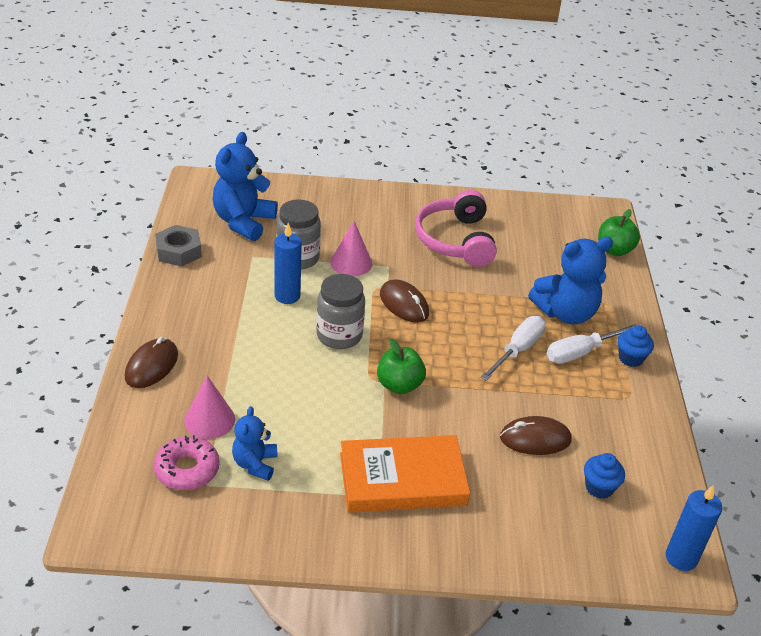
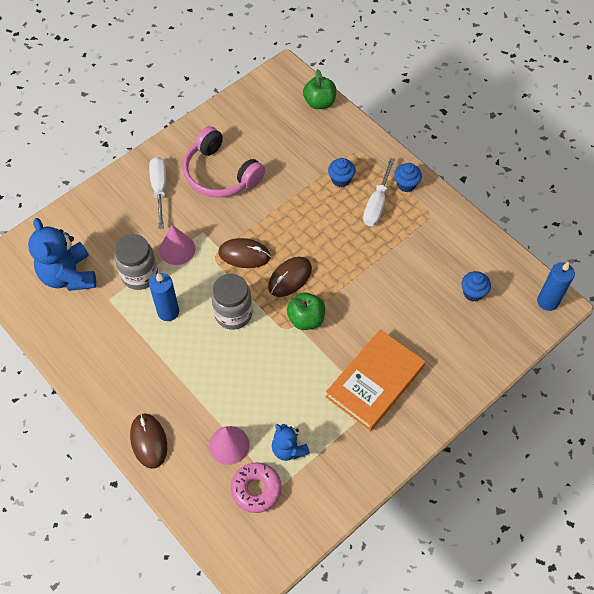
camera: 40 degrees left, 20 degrees up
(179, 251) = (55, 338): grey nut -> none
(518, 350) = (342, 232): white screwdriver -> white screwdriver (159, 189)
(535, 439) = (413, 289): brown mouse -> brown mouse (290, 278)
(566, 313) = (341, 179): blue teddy bear -> blue cupcake

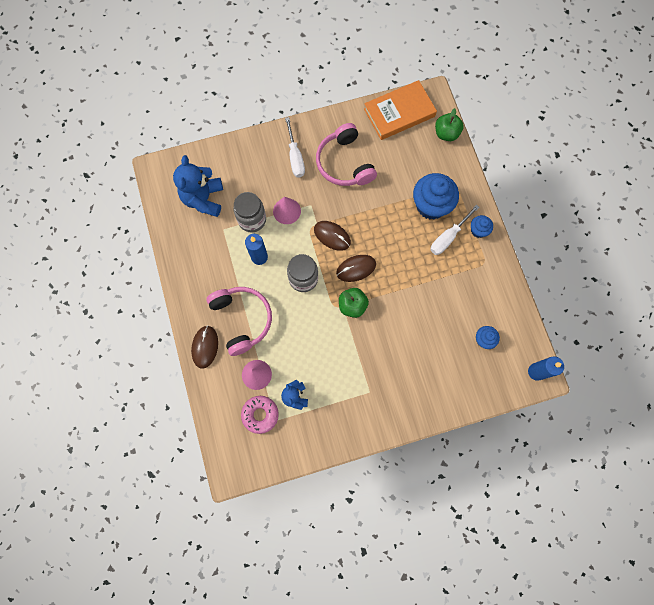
camera: 25 degrees right, 15 degrees up
(159, 189) = (295, 157): white screwdriver -> white screwdriver turned 150 degrees clockwise
(181, 390) = (242, 319): none -> pink headphones
(341, 179) = (431, 205): blue cupcake -> blue cupcake, size x2.01
(375, 382) = (378, 375): orange book -> orange book (399, 113)

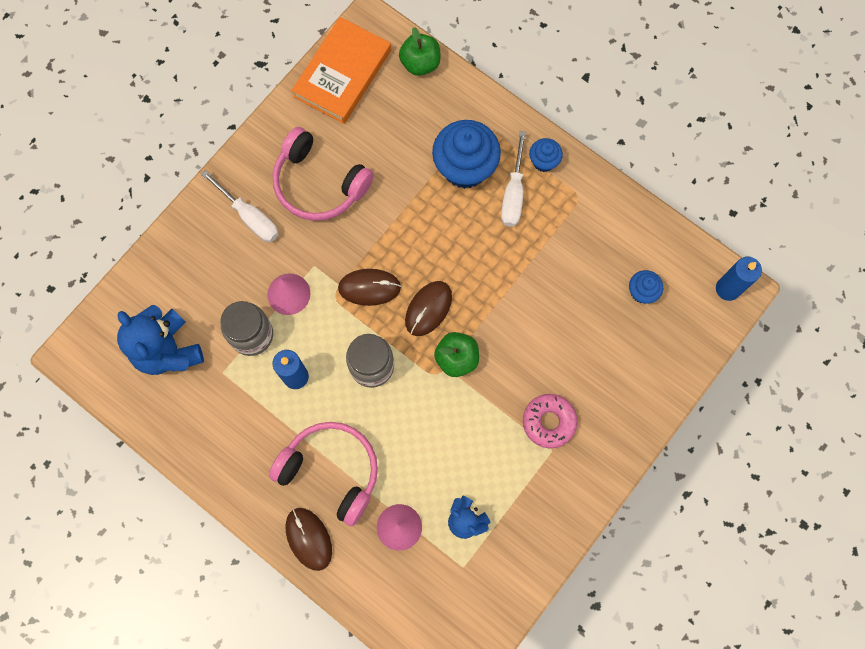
camera: 35 degrees left, 0 degrees up
(260, 414) = (439, 573): pink donut -> pink donut (549, 422)

